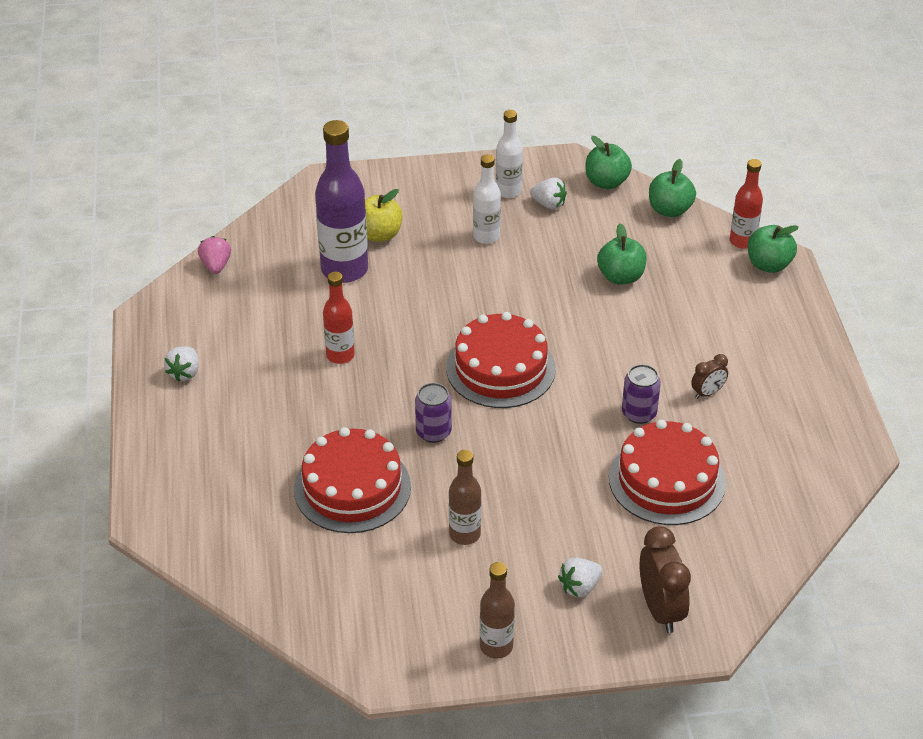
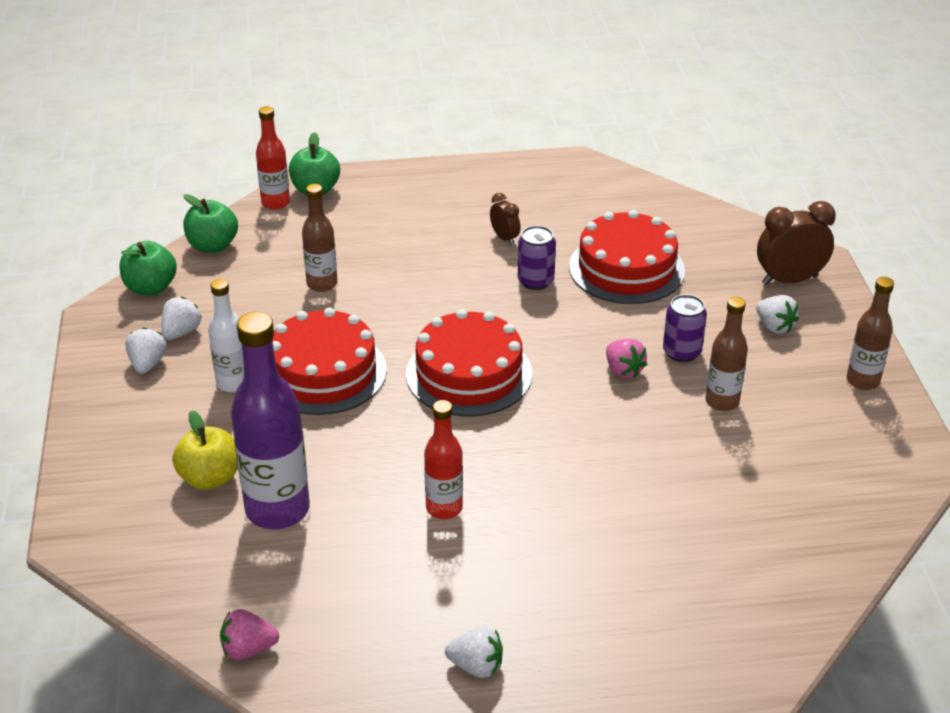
camera: 90 degrees left, 5 degrees down
(352, 488) = (668, 490): red cake -> red cake (323, 372)
(433, 432) = (573, 425): purple can -> purple can (682, 352)
(507, 468) = (623, 370): none -> pink strawberry
(508, 191) = (147, 364): white bottle -> white strawberry
(620, 277) = (322, 284): green apple -> brown bottle

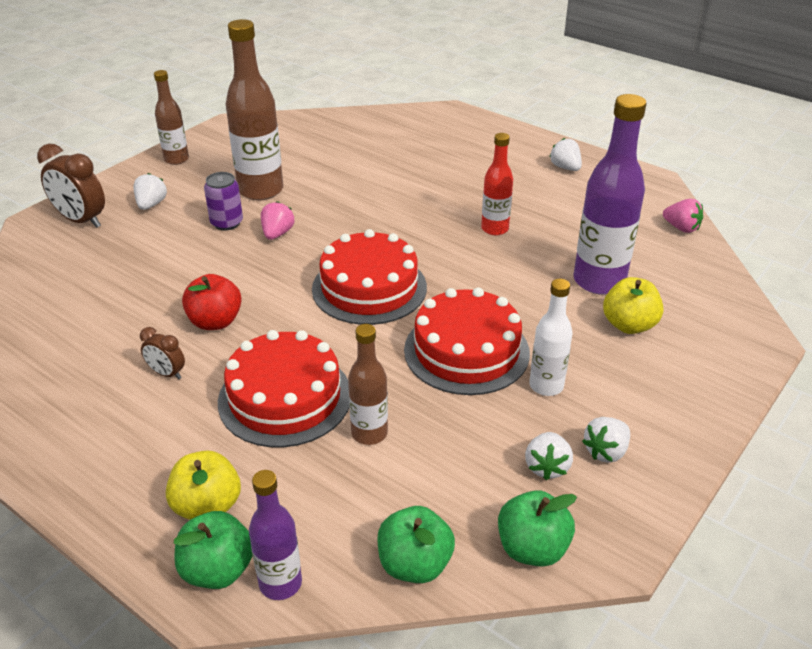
camera: 135 degrees left, 0 degrees up
(181, 332) = (547, 467): white strawberry -> white strawberry turned 60 degrees counterclockwise
(275, 203) = (280, 583): red bottle -> purple bottle
(363, 204) = (207, 506): none -> yellow apple
(504, 238) = (167, 373): brown clock -> brown clock turned 75 degrees counterclockwise
(535, 281) = (215, 322): purple can -> red apple
(626, 268) = (144, 290): red cake -> red cake (285, 397)
(722, 402) = (260, 190): brown bottle -> brown bottle, size x1.75

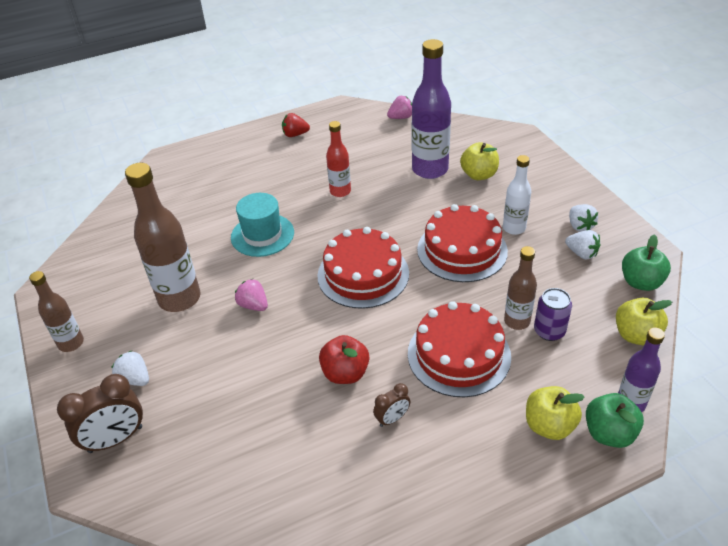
camera: 60 degrees left, 5 degrees up
(227, 223) = (211, 333): purple can -> purple can (549, 331)
(382, 204) = (262, 235): none -> turquoise hat
(414, 564) = (636, 335): green apple -> yellow apple
(565, 168) = (295, 134): white strawberry -> red strawberry

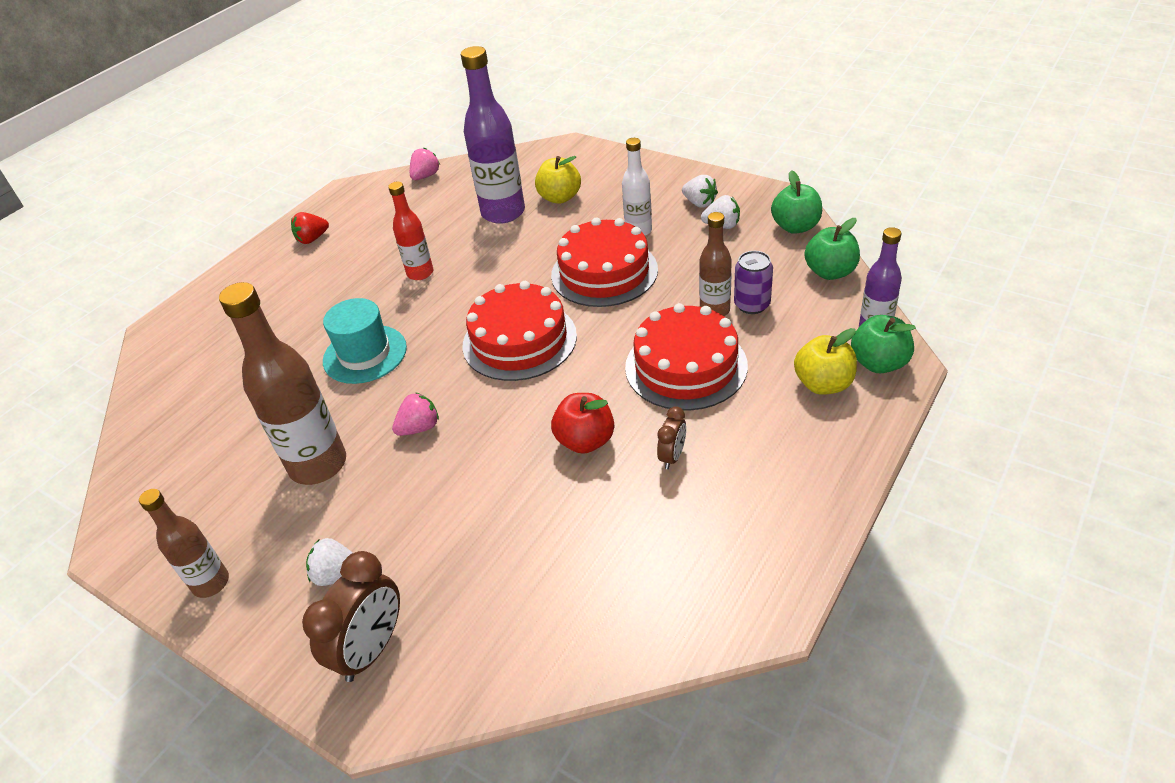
camera: 30 degrees left, 0 degrees up
(253, 305) = (419, 428): pink strawberry -> pink strawberry turned 135 degrees clockwise
(636, 335) = (830, 272): yellow apple -> green apple

